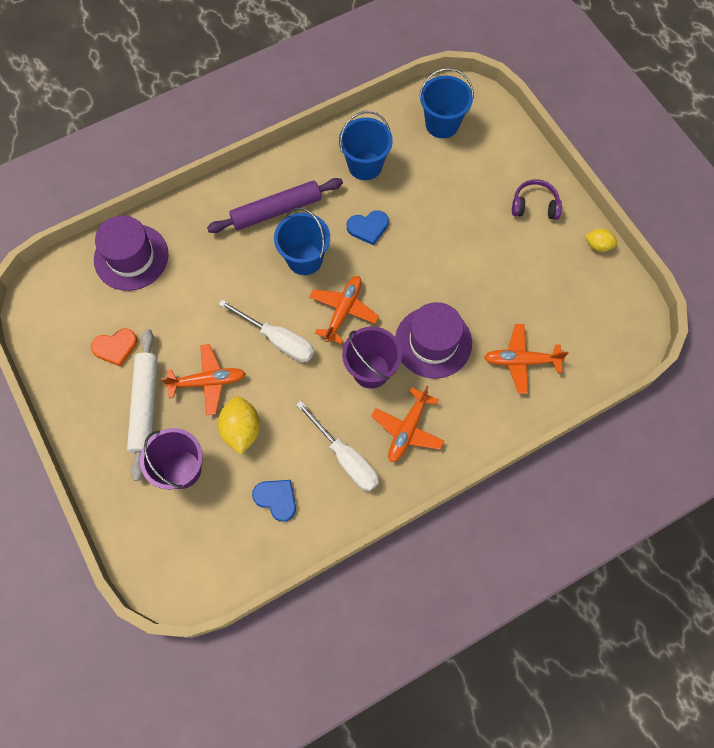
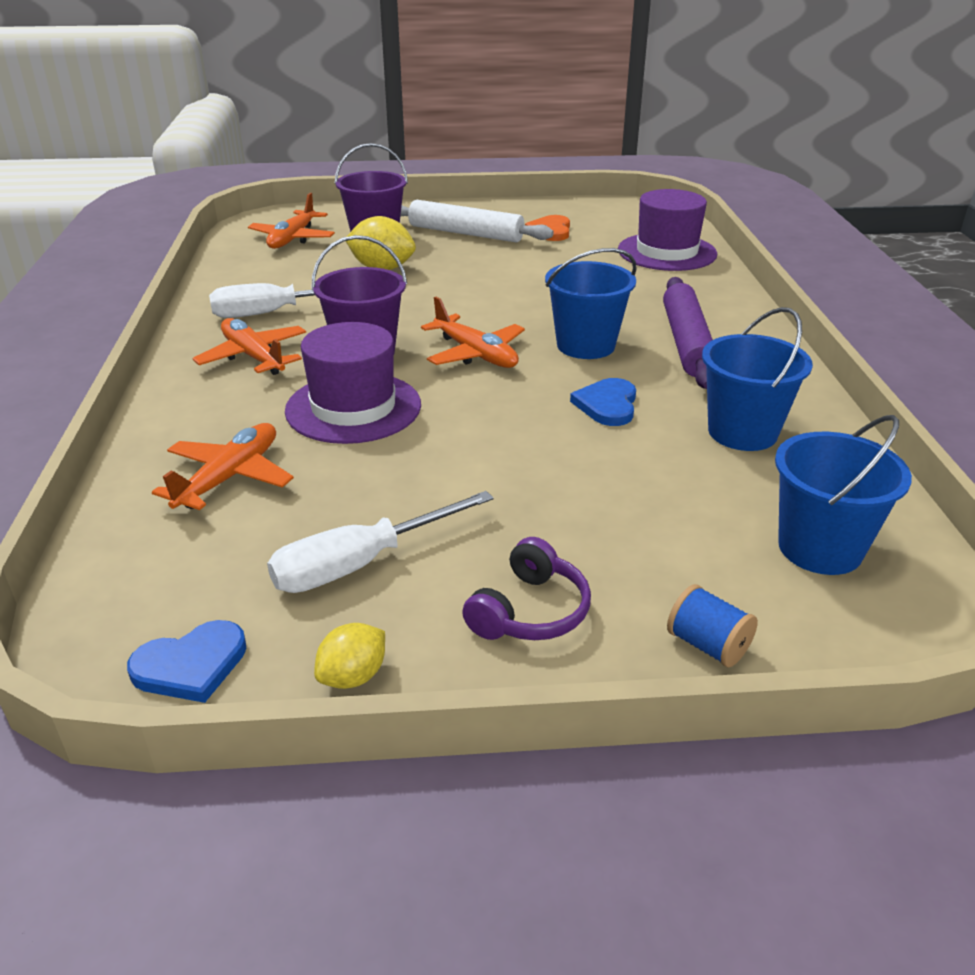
camera: 115 degrees right, 35 degrees down
(208, 382) = (461, 263): orange plane -> orange plane (292, 239)
(276, 499) = (281, 271): blue heart -> blue heart (191, 665)
(278, 340) = (475, 306): white screwdriver -> white screwdriver (361, 564)
(518, 148) = (707, 645): none -> blue spool

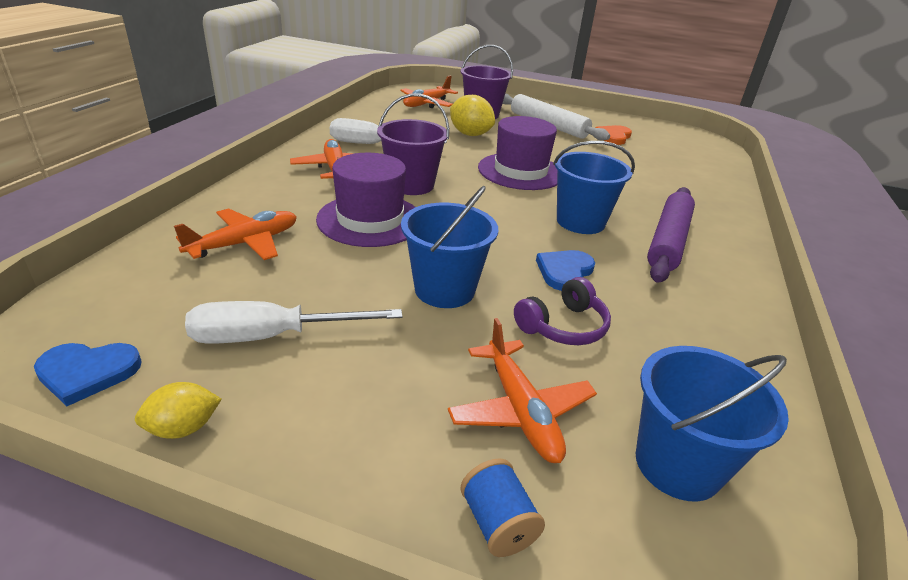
camera: 20 degrees right, 0 degrees up
(475, 354) = (489, 206): orange plane -> orange plane (520, 410)
(530, 611) = (365, 425): purple headphones -> purple headphones (563, 326)
(667, 252) = (697, 171): purple hat -> purple hat (520, 171)
(742, 432) = (669, 328): blue bucket -> blue bucket (444, 290)

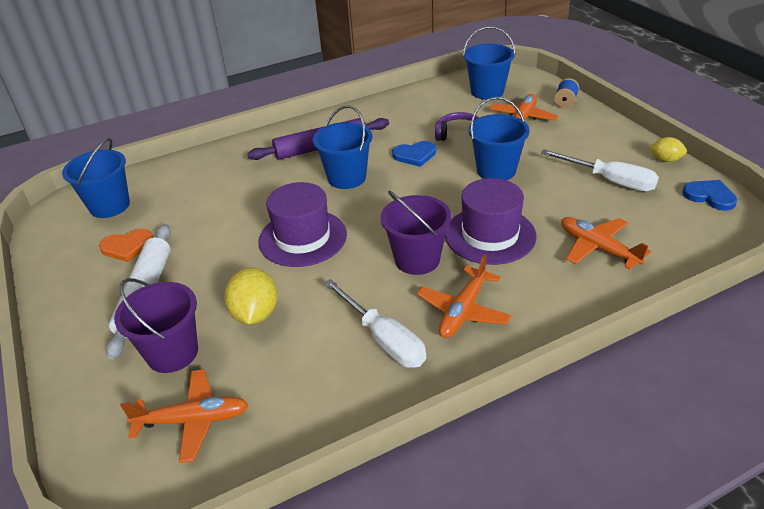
camera: 130 degrees left, 5 degrees up
(245, 243) = (598, 248): orange plane -> orange plane turned 45 degrees clockwise
(684, 148) = (109, 206): none -> blue bucket

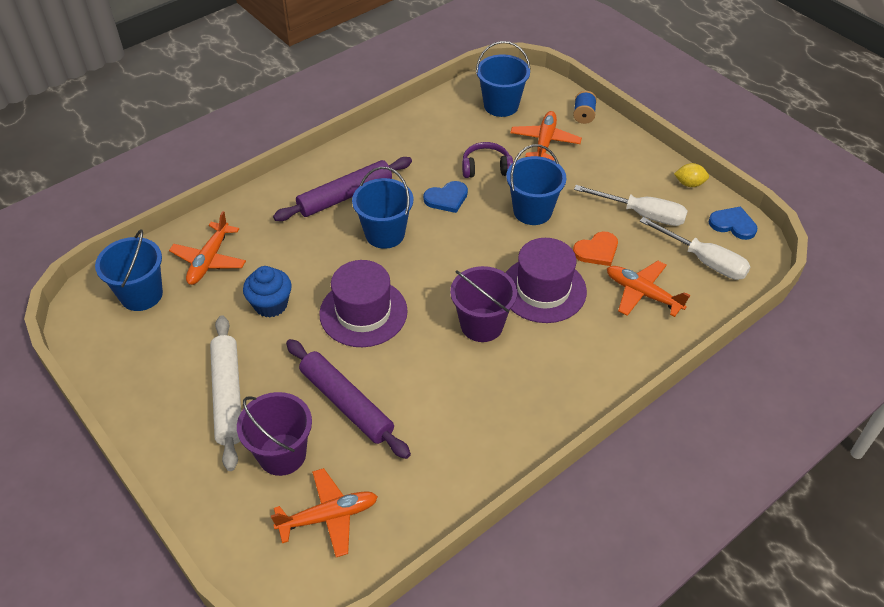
camera: 15 degrees left, 10 degrees up
(127, 247) = (184, 343): orange heart -> orange heart (597, 251)
(219, 224) = (271, 304): none -> blue cupcake
(255, 314) = (346, 403): yellow lemon -> purple rolling pin
(383, 339) = (473, 413): white screwdriver -> white screwdriver (704, 260)
(463, 311) = (537, 375): orange plane -> orange plane (209, 260)

